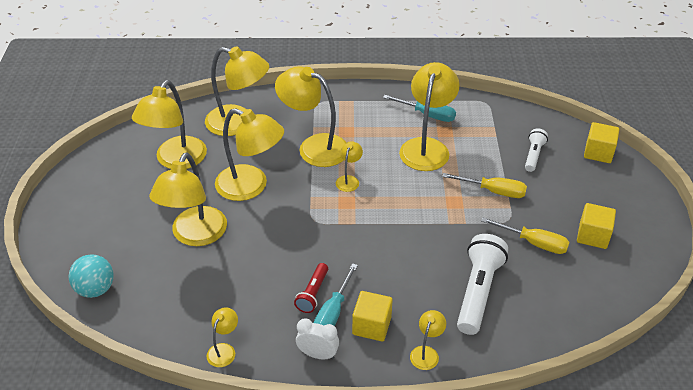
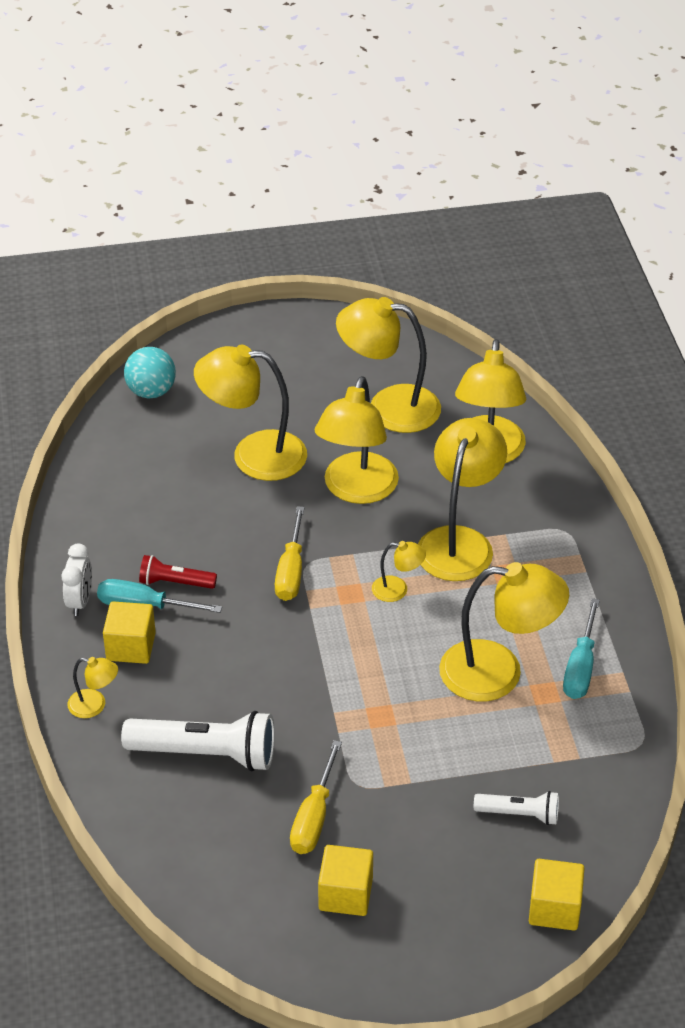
camera: 80 degrees right, 0 degrees up
(224, 350) = (77, 518): yellow lamp -> none
(493, 191) = (417, 763): yellow screwdriver -> yellow screwdriver (291, 571)

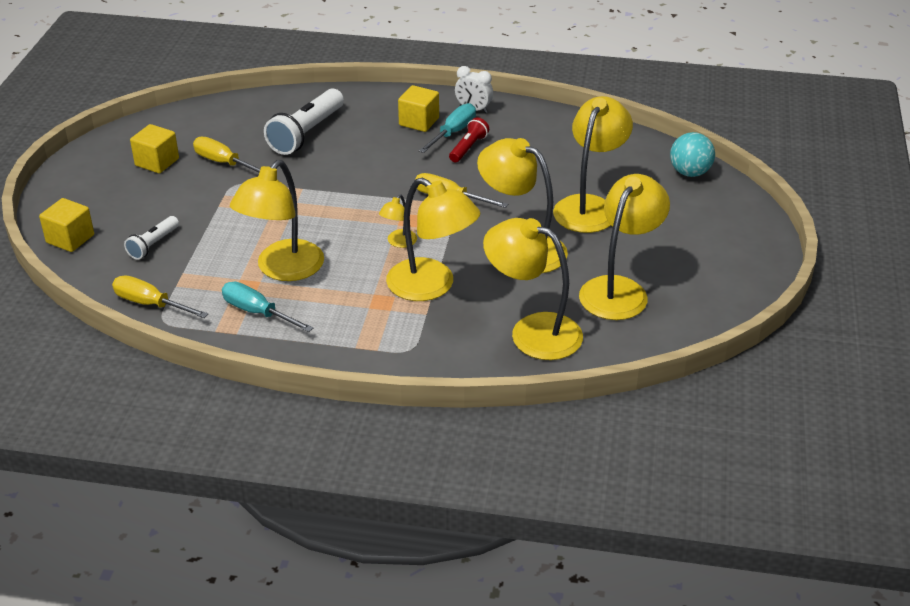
camera: 110 degrees right, 5 degrees down
(94, 705) = (377, 101): yellow lamp -> none
(622, 767) = (150, 304): none -> yellow screwdriver

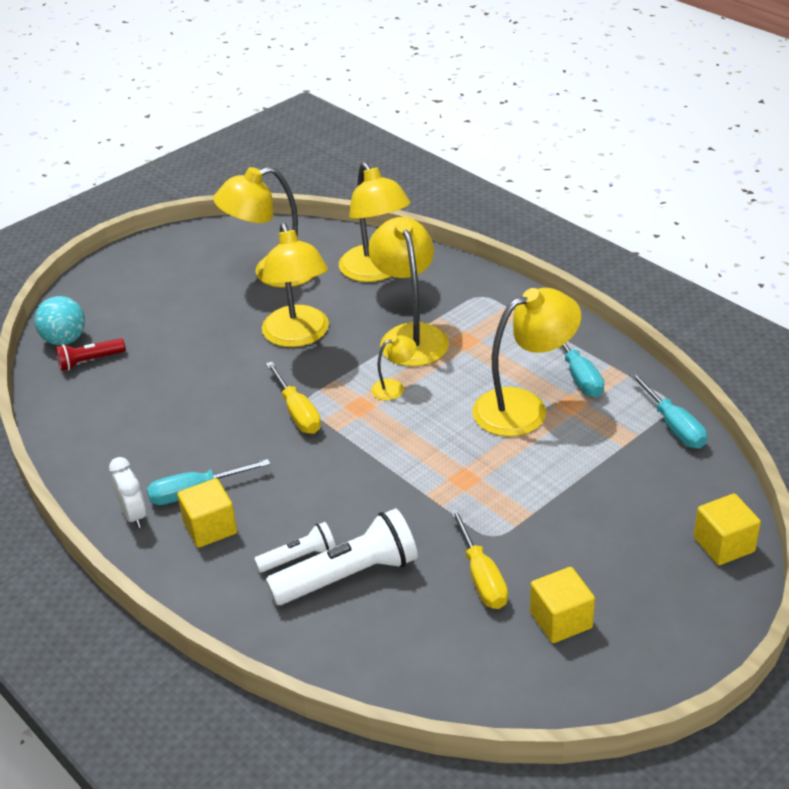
camera: 140 degrees left, 0 degrees up
(150, 304) = (673, 426): yellow screwdriver -> turquoise screwdriver
(153, 244) = (634, 494): white flashlight -> white flashlight (299, 557)
(468, 148) = (207, 463): red flashlight -> red flashlight (90, 361)
(589, 206) = (192, 347): yellow lamp -> none

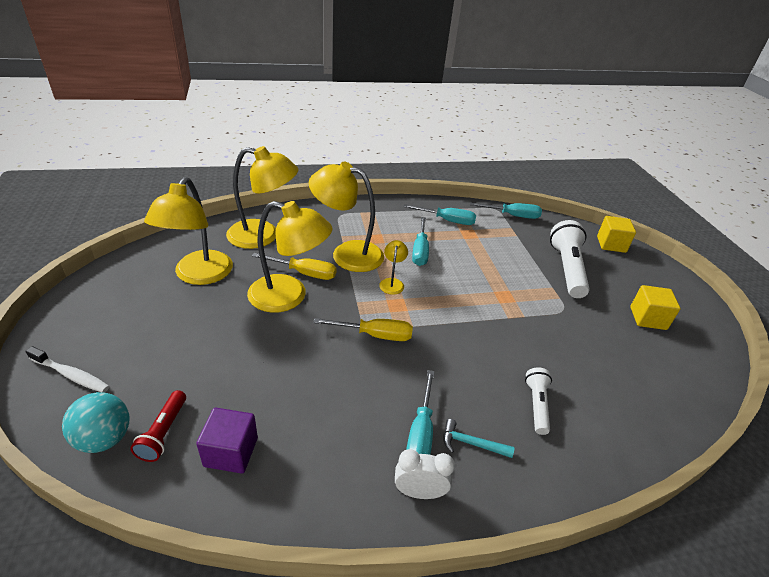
camera: 65 degrees left, 0 degrees up
(97, 401) = (231, 452): none -> purple cube
(105, 289) = (71, 375): none -> white toothbrush
(210, 528) = (471, 443): yellow cube -> turquoise hammer
(348, 576) = (569, 388): white flashlight -> white flashlight (567, 269)
(480, 382) = (420, 251): none -> turquoise screwdriver
(481, 577) = (598, 330): yellow screwdriver -> yellow screwdriver (304, 273)
(524, 407) = (457, 248): yellow lamp -> none

